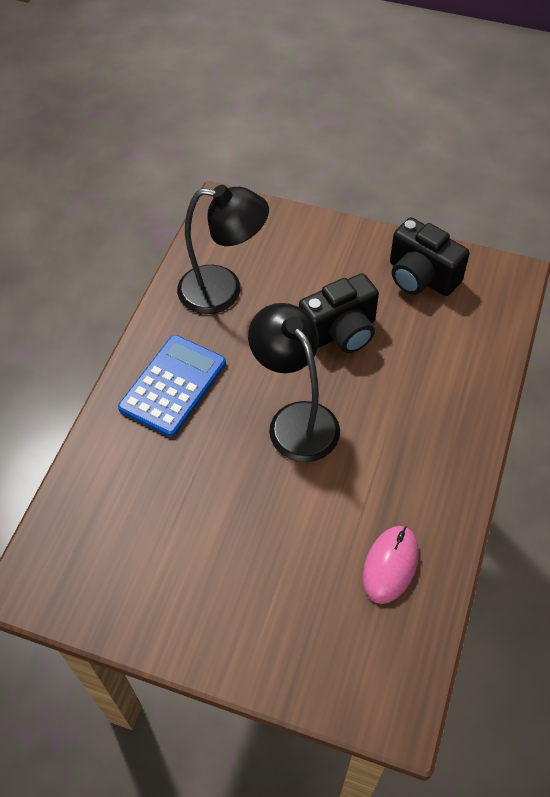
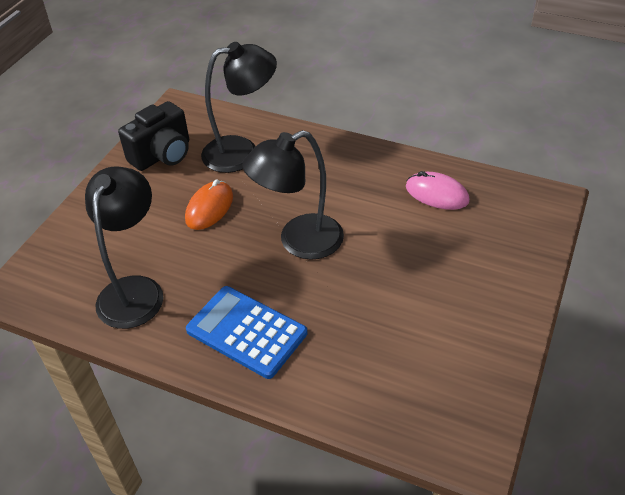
camera: 85 degrees left, 10 degrees down
(340, 332) = (209, 208): black camera -> orange mouse
(438, 349) = (242, 152): none -> black lamp

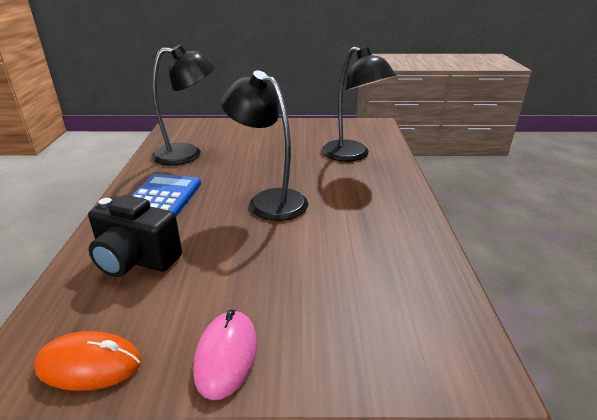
camera: 65 degrees right, 15 degrees down
(162, 155) = (321, 131): black camera -> black camera (136, 260)
(209, 208) = (281, 158): orange mouse -> orange mouse (89, 365)
(437, 194) = (393, 263): pink mouse -> pink mouse (226, 355)

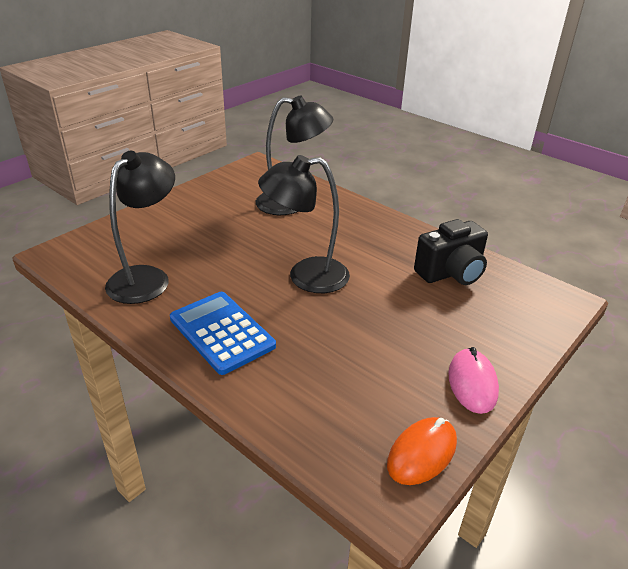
camera: 50 degrees left, 5 degrees up
(136, 260) = (308, 383): black camera -> black camera (451, 273)
(226, 355) = (472, 383): pink mouse -> pink mouse turned 45 degrees clockwise

